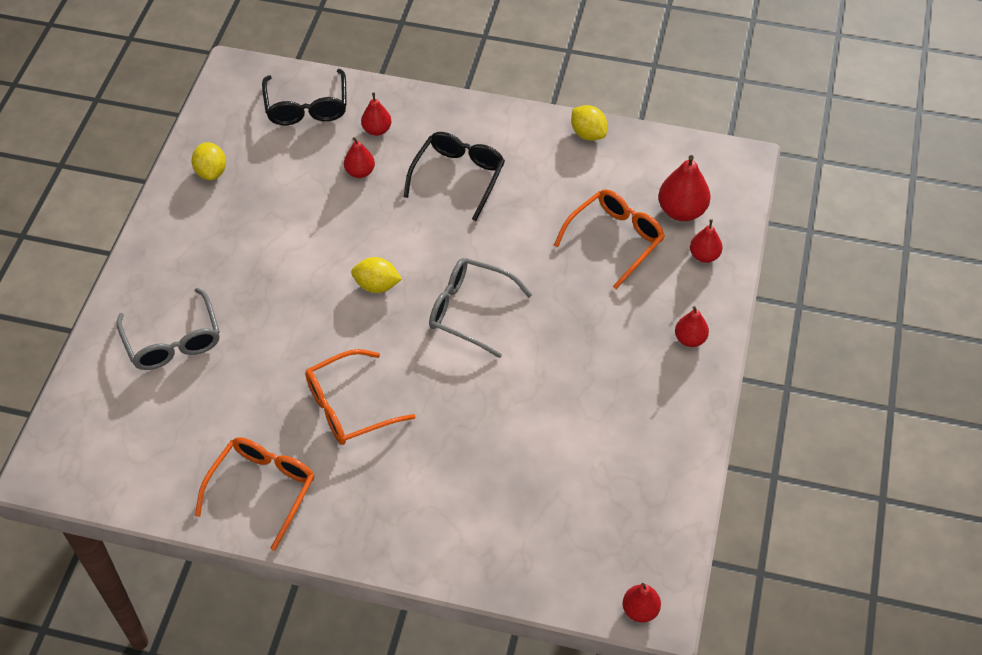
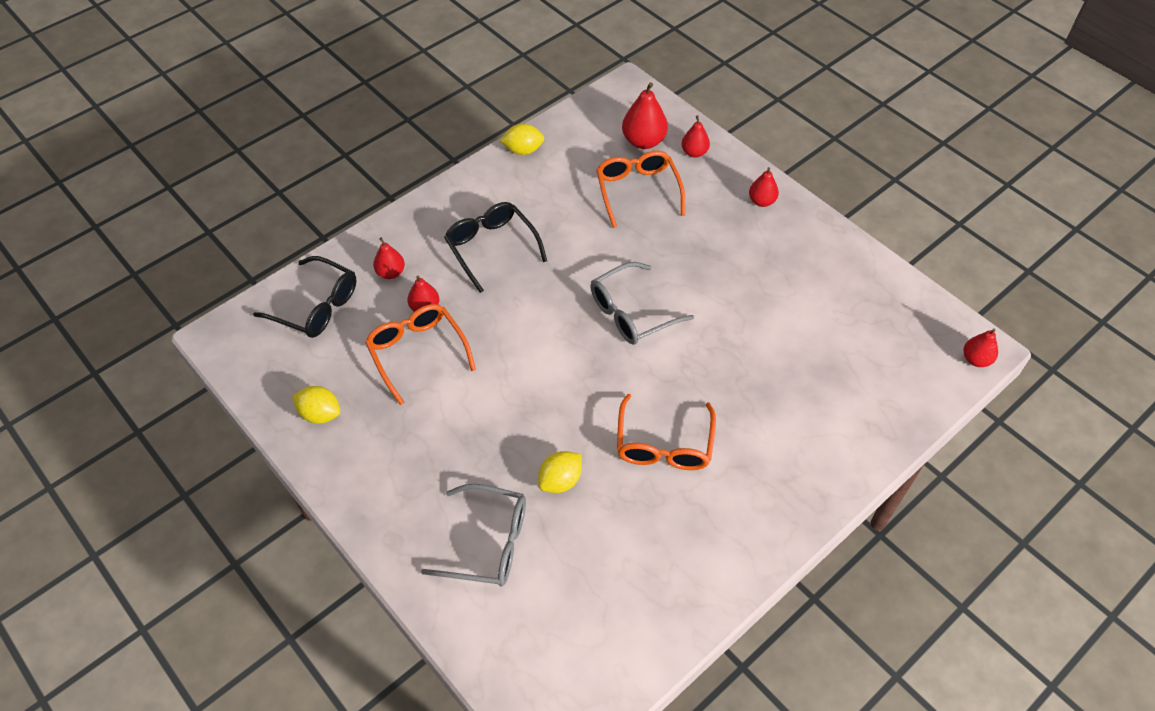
camera: 55 degrees left, 0 degrees up
(262, 489) = (703, 553): orange glasses -> orange glasses (417, 352)
(377, 285) = (555, 359): yellow lemon -> yellow lemon (560, 481)

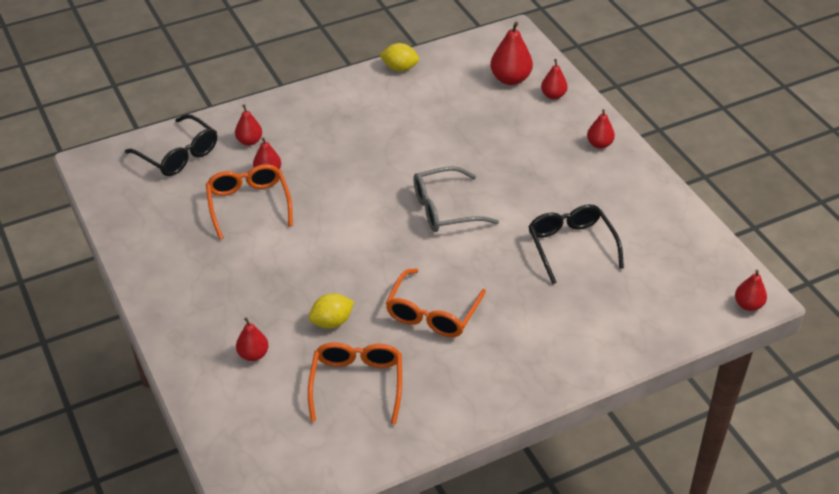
camera: 15 degrees right, 10 degrees down
(320, 414) = (151, 233): yellow lemon -> none
(488, 543) = (253, 354): grey glasses -> red pear
(491, 248) = (342, 138): black glasses -> black glasses (571, 246)
(637, 191) = (489, 117): orange glasses -> orange glasses (357, 384)

